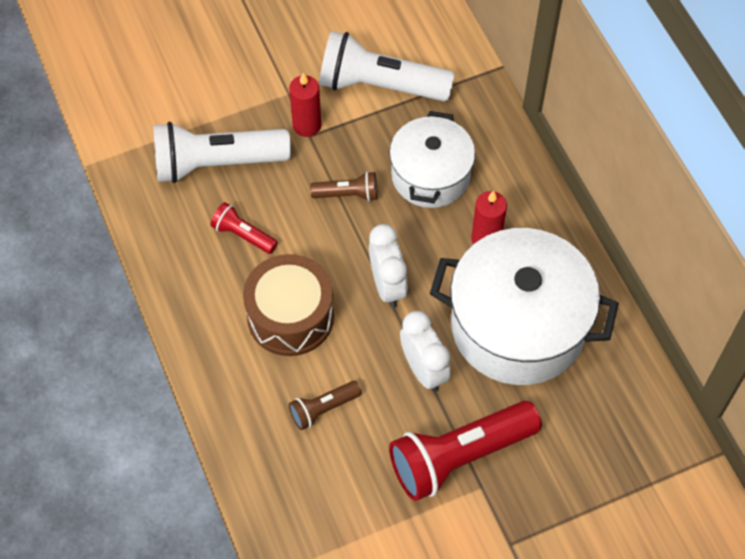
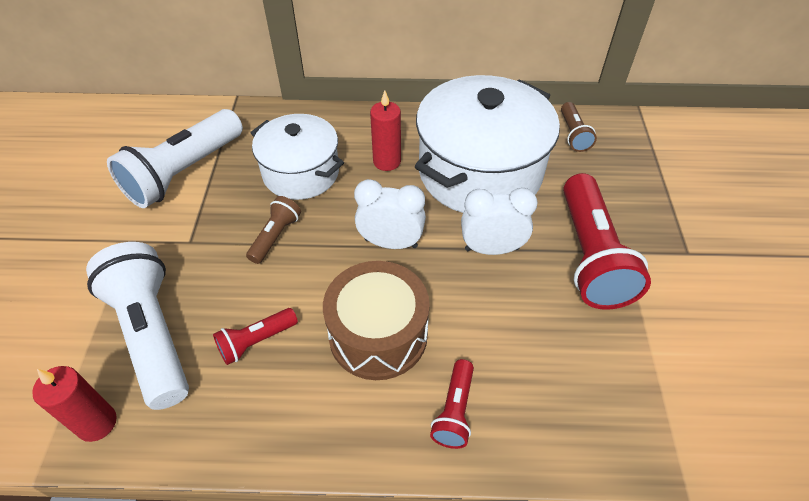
camera: 65 degrees left, 10 degrees down
(216, 163) = (152, 334): white flashlight -> white flashlight turned 135 degrees clockwise
(250, 397) = (454, 411): none -> red flashlight
(307, 125) = (177, 239): red candle -> red candle (97, 423)
(323, 409) = (498, 346): brown flashlight -> brown flashlight (573, 135)

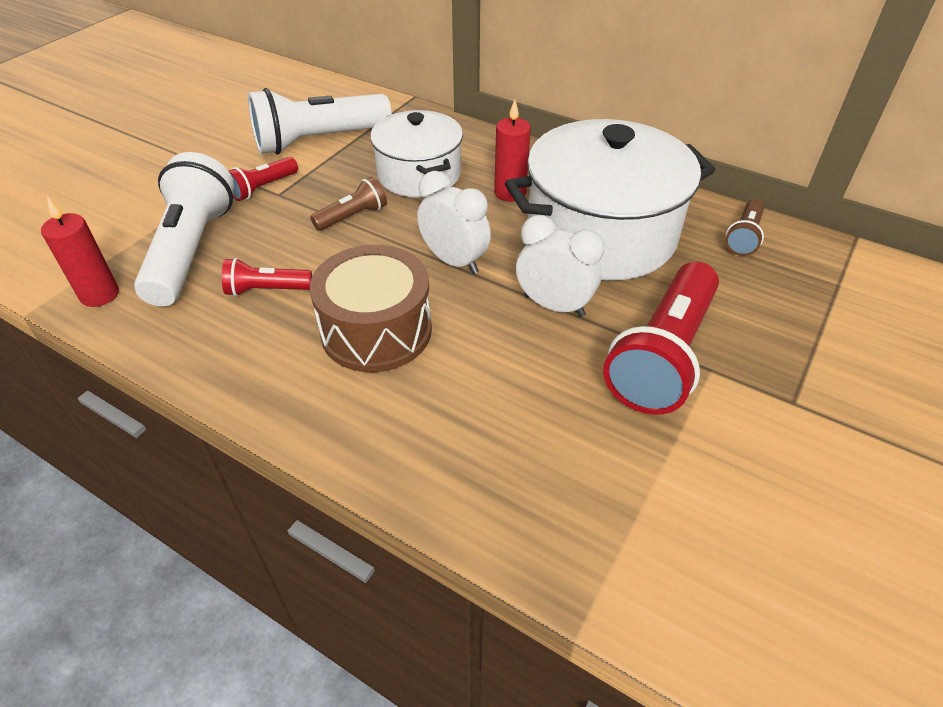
camera: 30 degrees right, 5 degrees down
(454, 411) = (392, 426): red flashlight -> red flashlight (263, 188)

